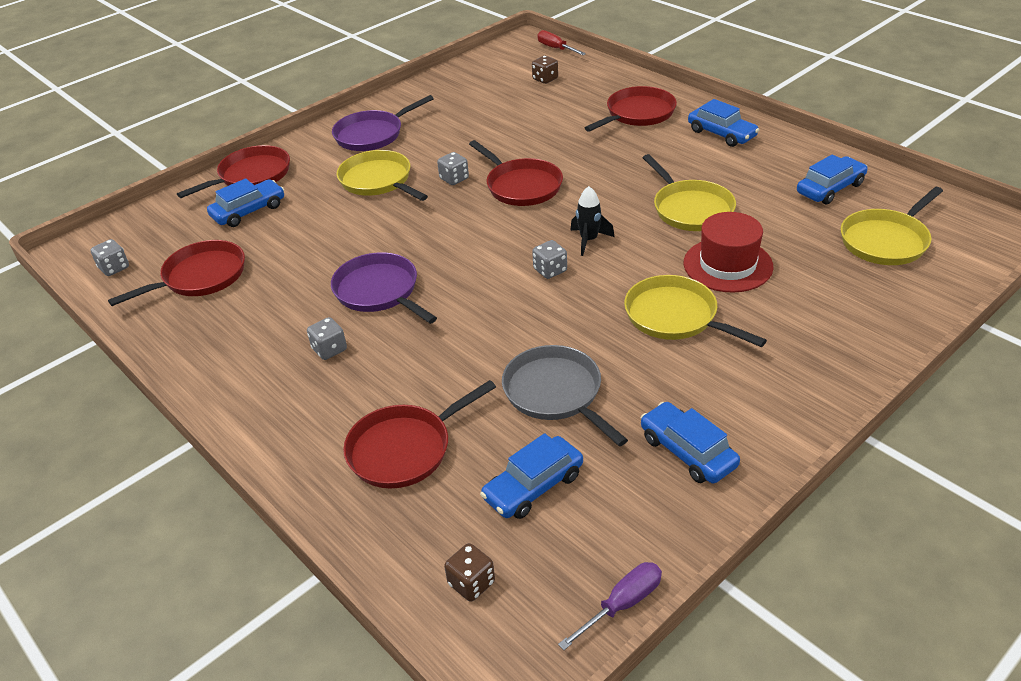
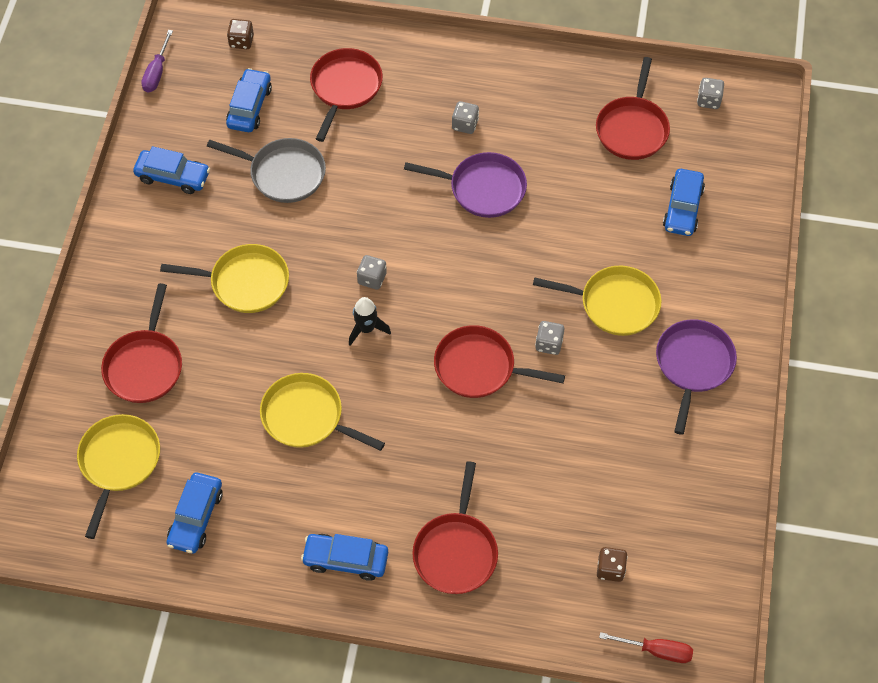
camera: 140 degrees right, 20 degrees up
(251, 175) = (736, 248): red pan -> red pan (145, 366)
(727, 265) = (236, 360): red hat -> none

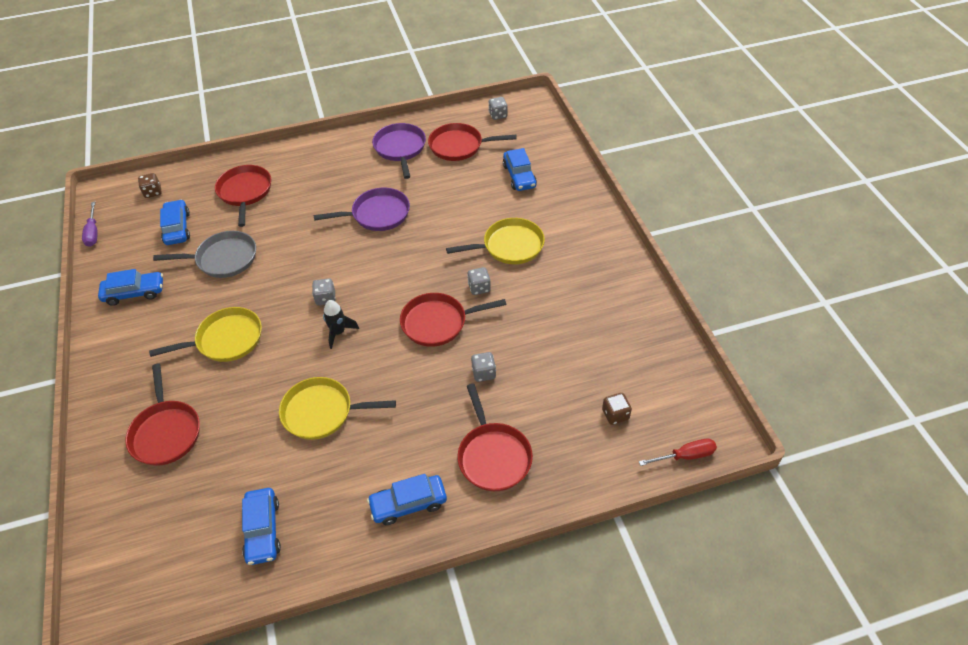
camera: 25 degrees left, 10 degrees down
(119, 462) = (173, 517): yellow pan -> none
(465, 124) = (344, 183): grey dice -> grey dice (483, 373)
(632, 129) = (459, 146): red pan -> red pan turned 105 degrees clockwise
(693, 365) = (585, 260): purple pan -> purple pan (400, 148)

